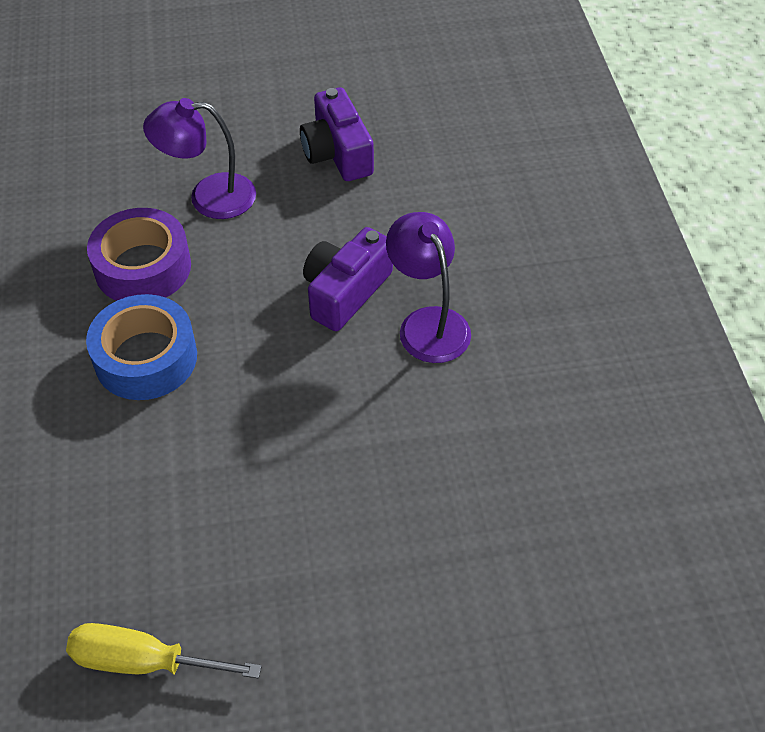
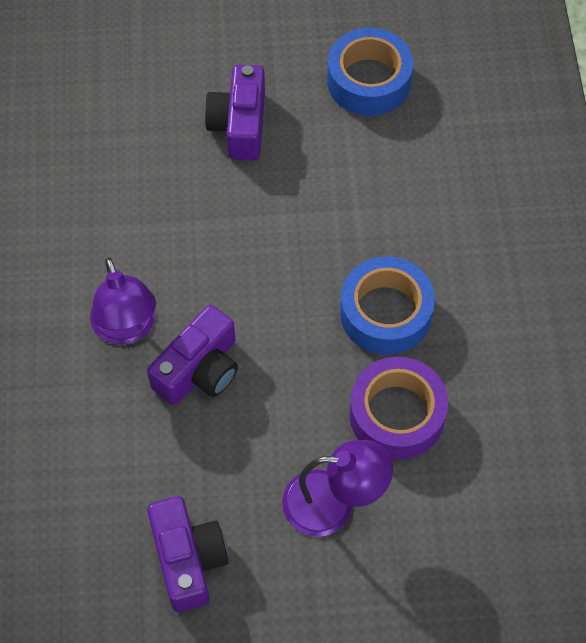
camera: 175 degrees left, 10 degrees up
(143, 661) = (368, 81): yellow screwdriver -> blue tape
(326, 575) = (239, 125): none -> purple camera

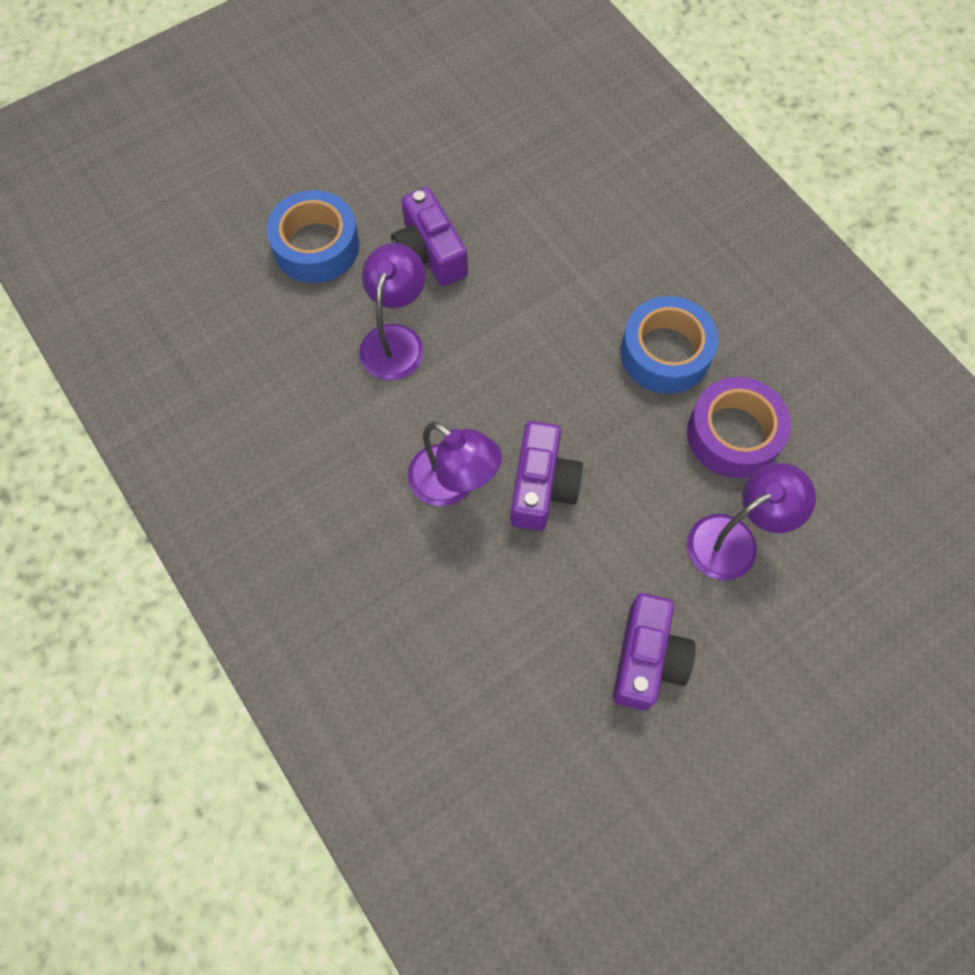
camera: 30 degrees left, 5 degrees up
(161, 184) = (395, 340): none -> purple lamp
(188, 559) = (647, 659): purple camera -> purple camera turned 60 degrees clockwise
(368, 81) = (515, 162): blue tape -> blue tape (316, 246)

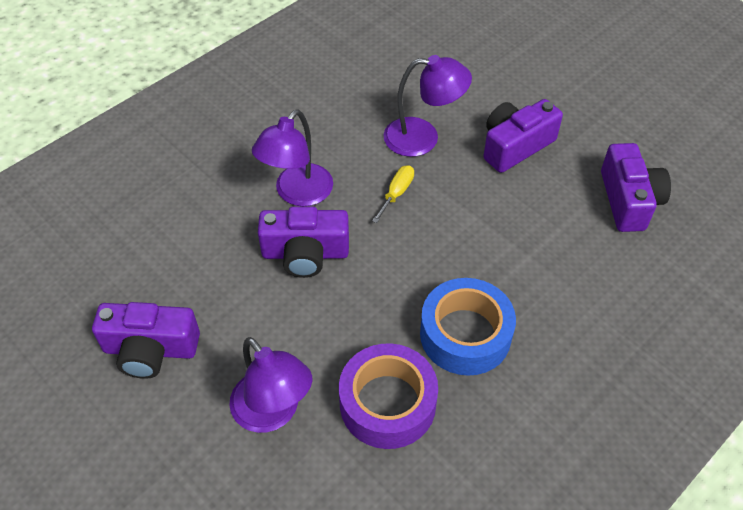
camera: 80 degrees right, 15 degrees down
(316, 246) = (496, 77): blue tape -> none
(473, 381) = (396, 193): none -> yellow screwdriver
(525, 174) = (628, 200): none -> purple camera

